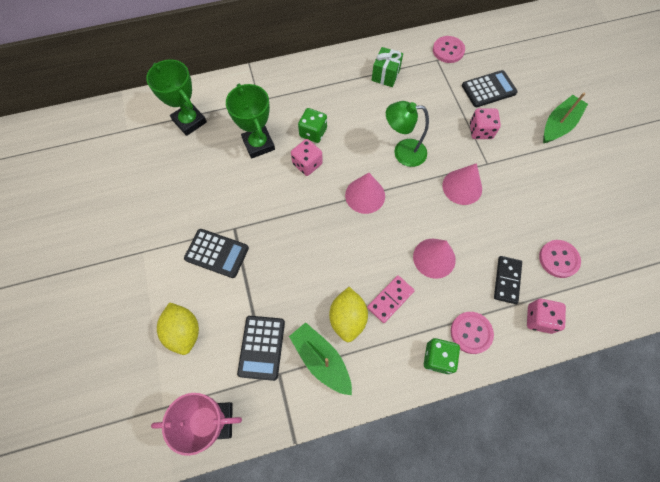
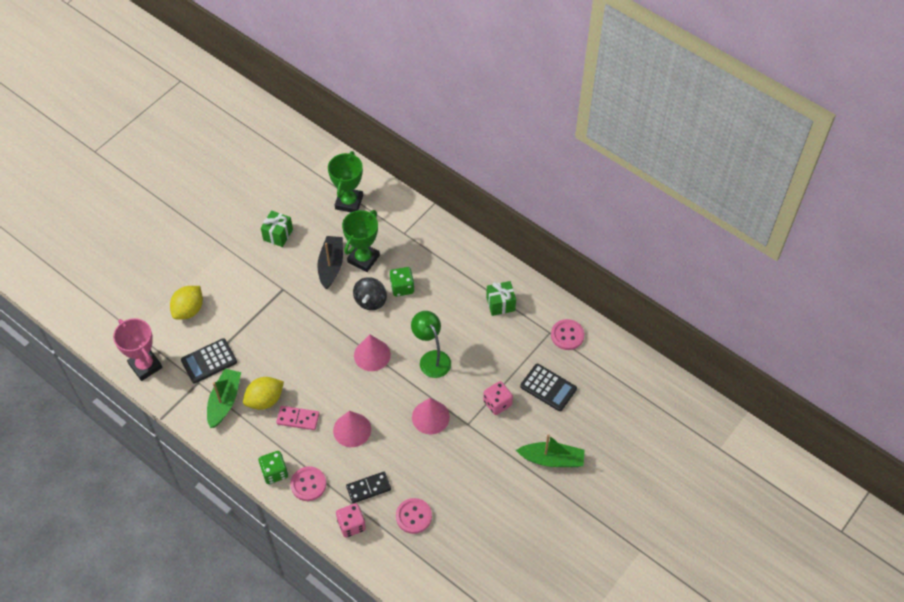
camera: 55 degrees right, 10 degrees down
(170, 197) = (278, 235): none -> green gift
(217, 253) = (256, 291): black calculator -> none
(243, 173) = (331, 265): none -> black boat
(307, 164) = (370, 301): pink dice -> black spinning top

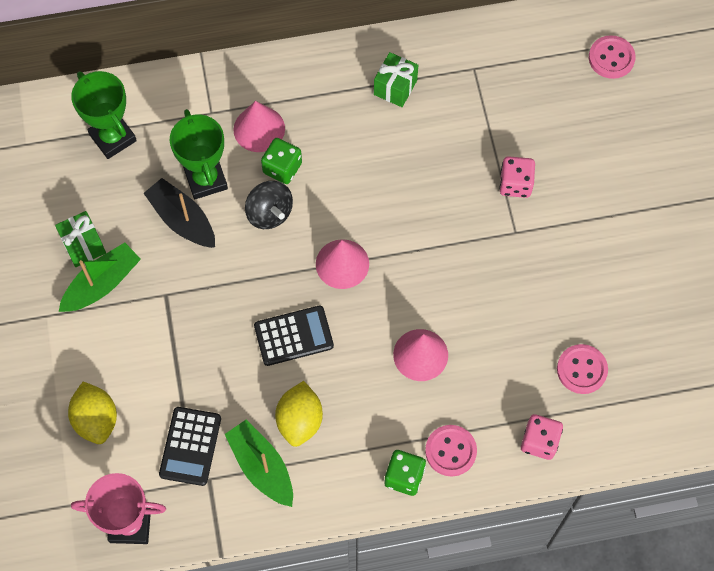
camera: 50 degrees left, 10 degrees up
(298, 419) = (356, 402): pink domino -> none
(368, 488) = (509, 391): black domino -> none
(430, 417) = (474, 262): pink cone -> pink cone (259, 129)
(431, 358) = (402, 207): green lamp -> none
(548, 388) = (539, 121): black calculator -> black calculator (293, 336)
(552, 459) = (627, 183): green boat -> green boat (102, 284)
(567, 335) = (492, 54): pink button -> pink button (611, 58)

